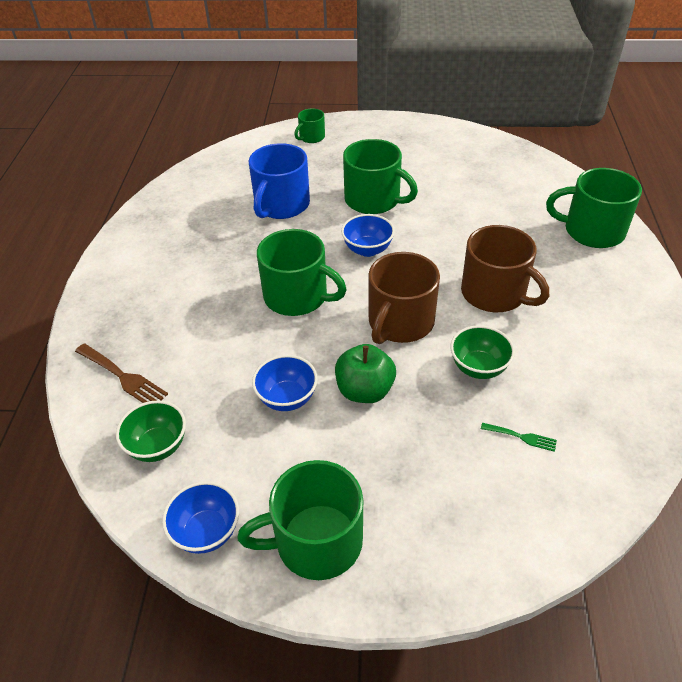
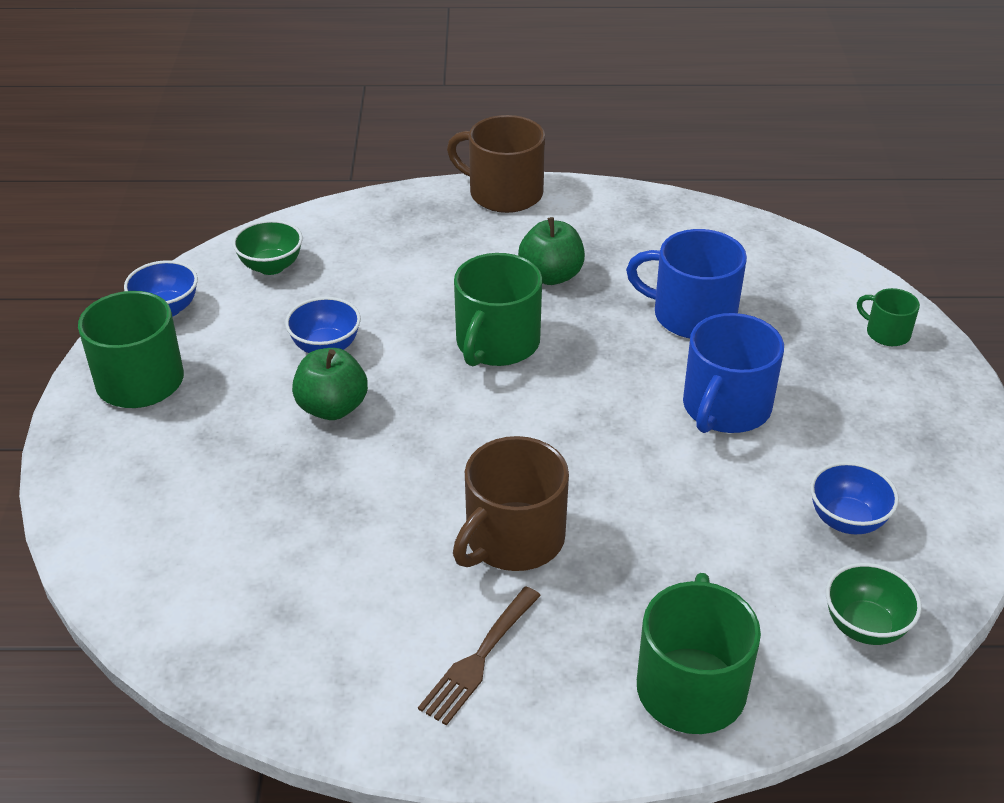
camera: 85 degrees right, 5 degrees down
(123, 377) = (365, 231): brown fork -> brown fork (478, 659)
(221, 266) = (551, 276): none -> green apple
(367, 249) = (600, 404): blue bowl -> blue bowl (847, 520)
(373, 200) = (725, 407): green mug -> blue mug
(400, 322) = (450, 438): brown mug -> brown mug (504, 193)
(478, 367) = (364, 512): green bowl -> green bowl (865, 626)
(522, 437) = (244, 547): green fork -> none

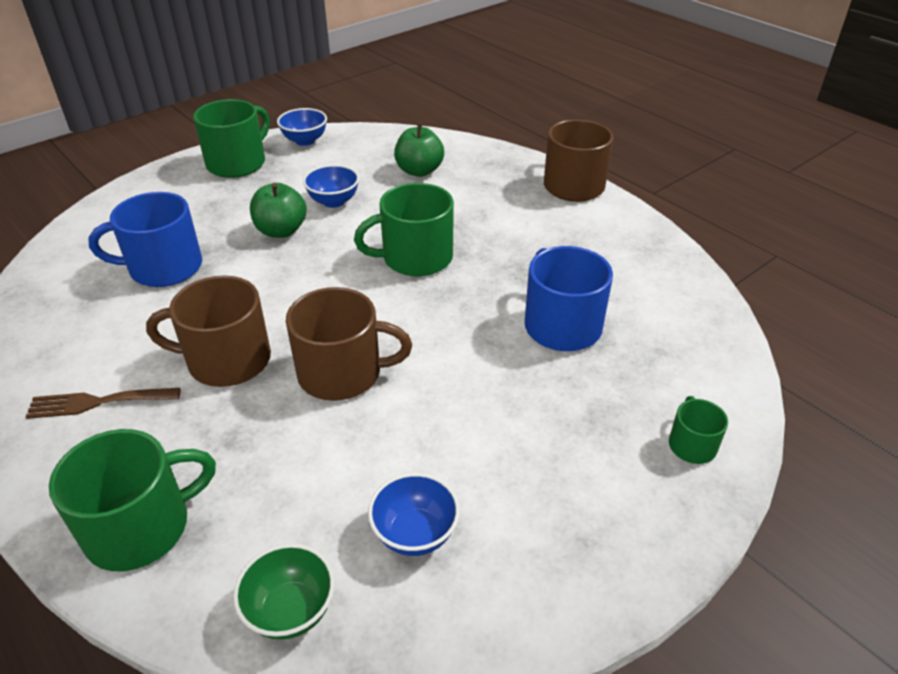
camera: 50 degrees right, 0 degrees up
(271, 266) = (383, 150): green bowl -> none
(551, 276) = (515, 244): green apple -> green apple (419, 171)
(615, 471) = (342, 373): none -> brown mug
(725, 407) = (475, 394): blue mug -> blue mug (164, 268)

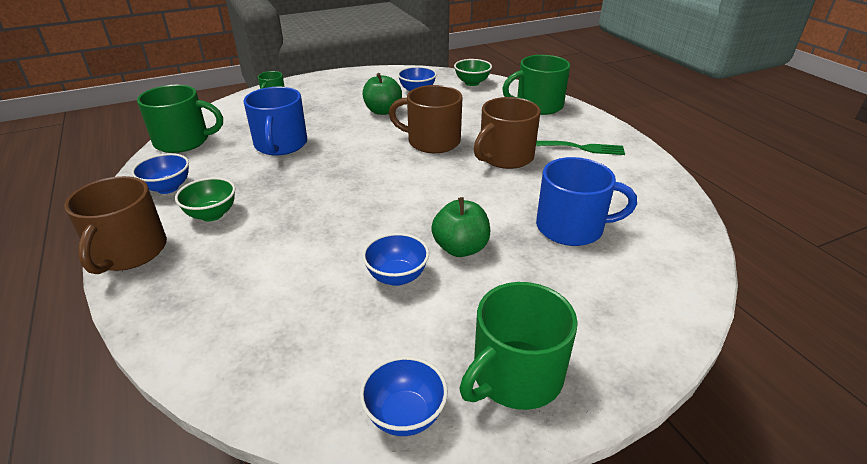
camera: 165 degrees left, 5 degrees down
(97, 402) = (582, 148): brown fork -> green fork
(227, 360) = (505, 157): brown mug -> brown mug turned 120 degrees clockwise
(415, 258) = (346, 202): green mug -> green mug (183, 141)
(419, 171) = (273, 307): green apple -> green apple (383, 111)
(541, 224) = (212, 214): none -> green bowl
(622, 242) = (168, 188): none -> blue bowl

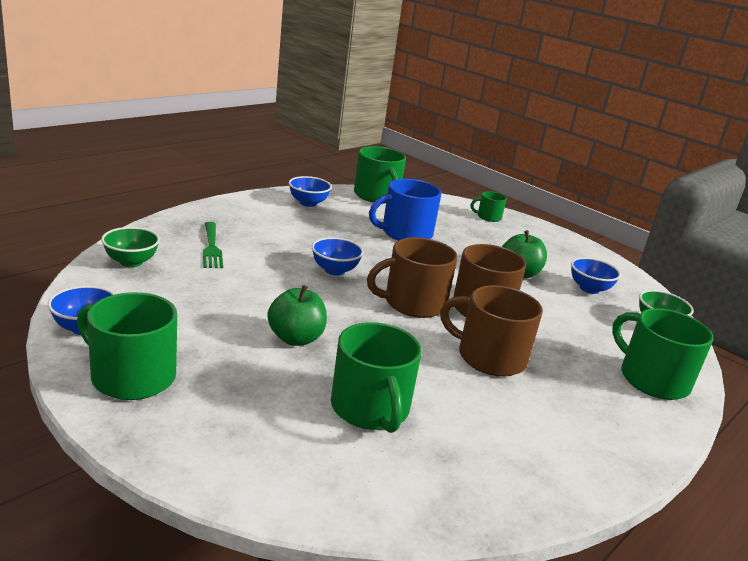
camera: 65 degrees right, 10 degrees down
(129, 252) = (226, 206): brown mug -> brown mug (413, 303)
(212, 214) = (284, 224): green bowl -> green bowl (131, 262)
(397, 276) = (240, 309): blue bowl -> blue bowl (335, 270)
(571, 227) = (370, 408): blue mug -> green mug
(582, 148) = (567, 419): green fork -> green fork (211, 247)

